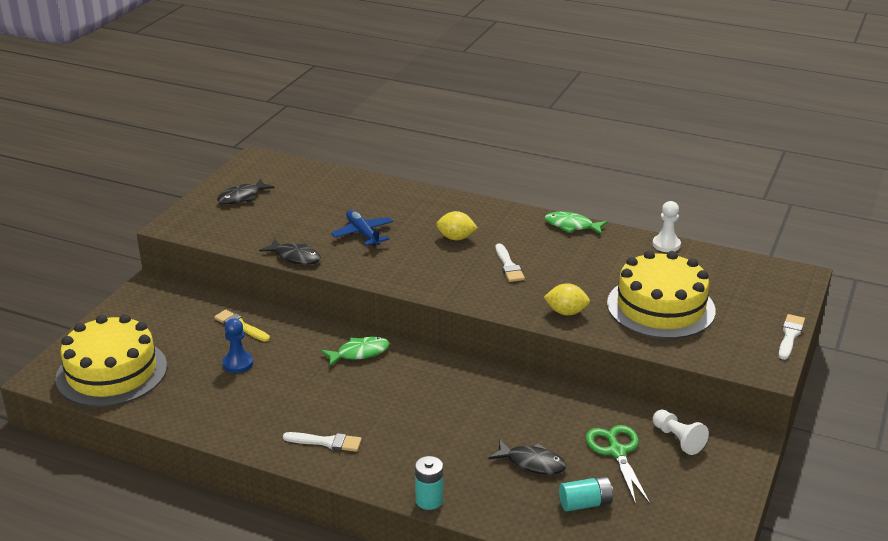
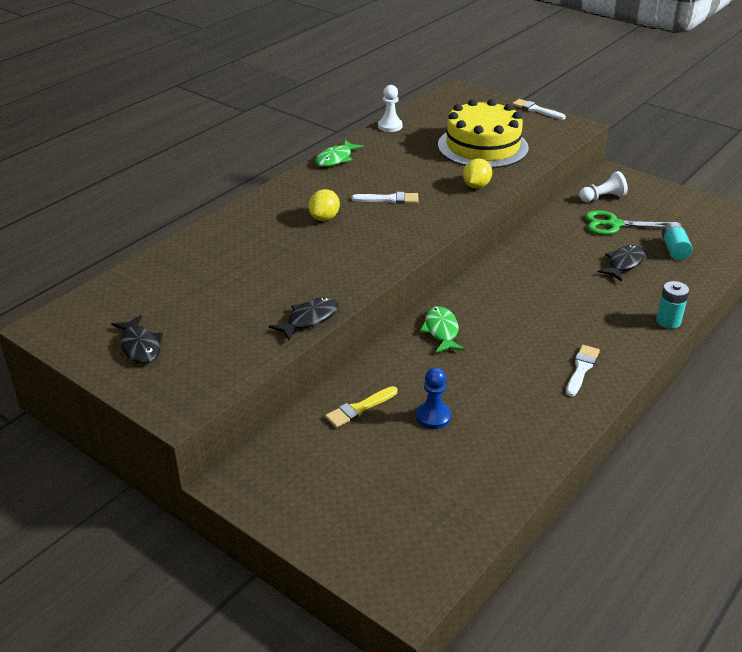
camera: 75 degrees left, 5 degrees up
(112, 372) = (418, 526): yellow cake -> none
(363, 234) = (284, 270): blue plane -> none

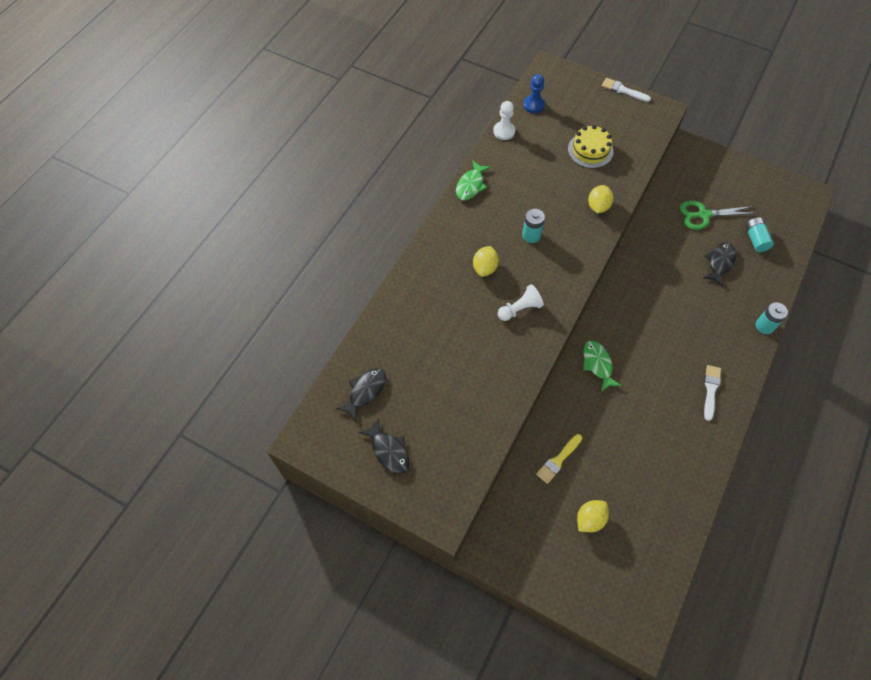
camera: 10 degrees left, 25 degrees up
(309, 319) = (510, 397): black fish -> black fish (365, 391)
(380, 469) = (590, 519): none -> yellow lemon
(389, 199) = (531, 235): white brush -> turquoise battery
(433, 416) = (614, 459): blue pawn -> blue pawn (533, 105)
(482, 146) = (590, 150): yellow cake -> yellow cake, size x0.58
(602, 198) = (688, 181): white pawn -> white pawn (520, 309)

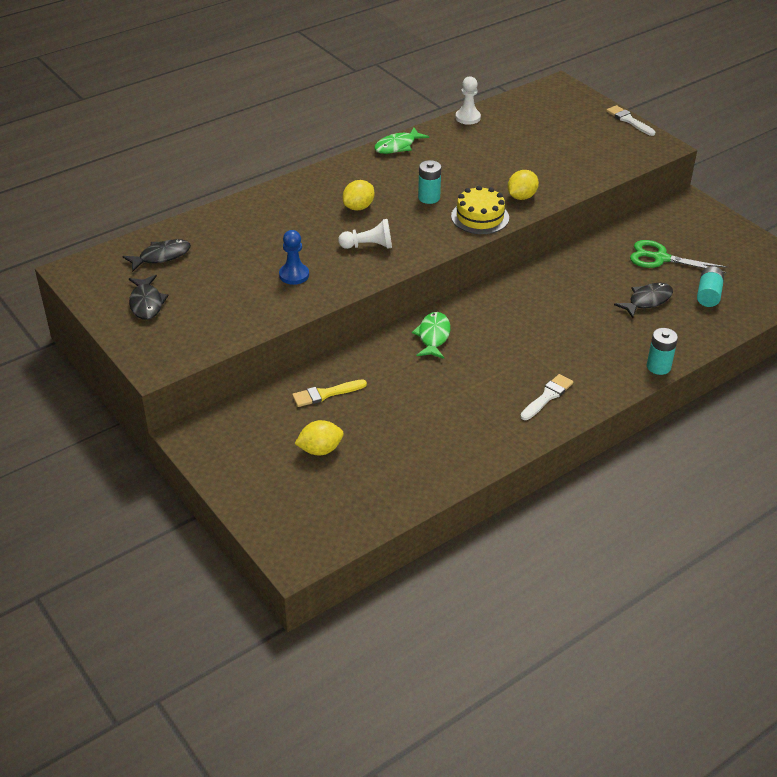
camera: 25 degrees right, 20 degrees down
(533, 105) = (517, 107): blue pawn -> blue pawn (294, 275)
(590, 150) = (550, 154): yellow cake -> yellow cake (480, 217)

